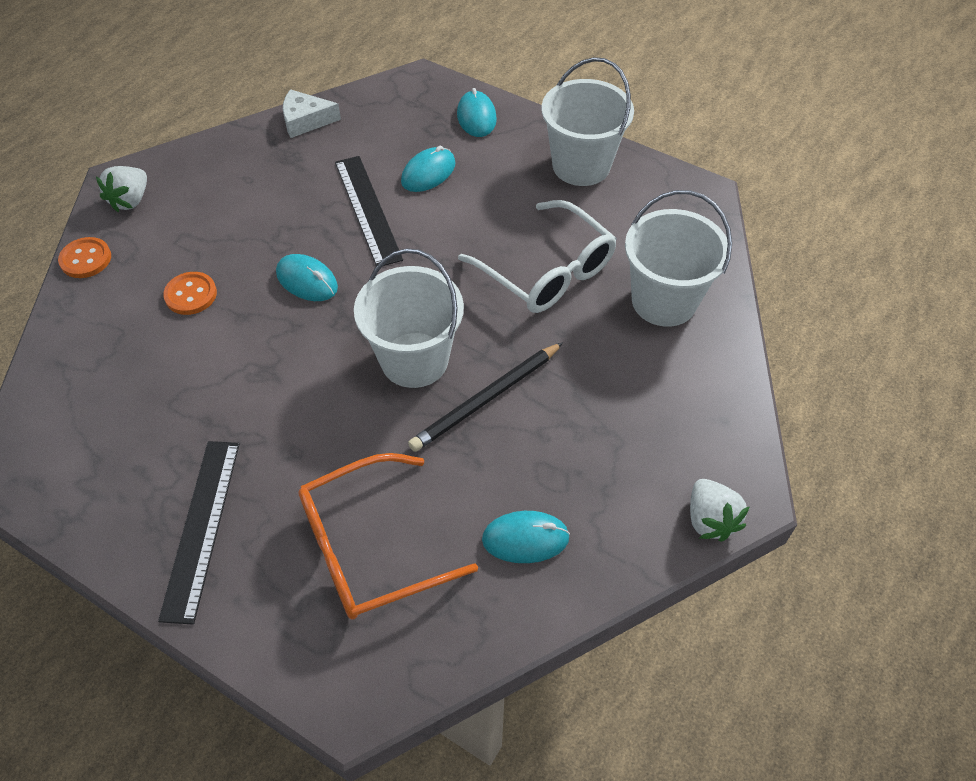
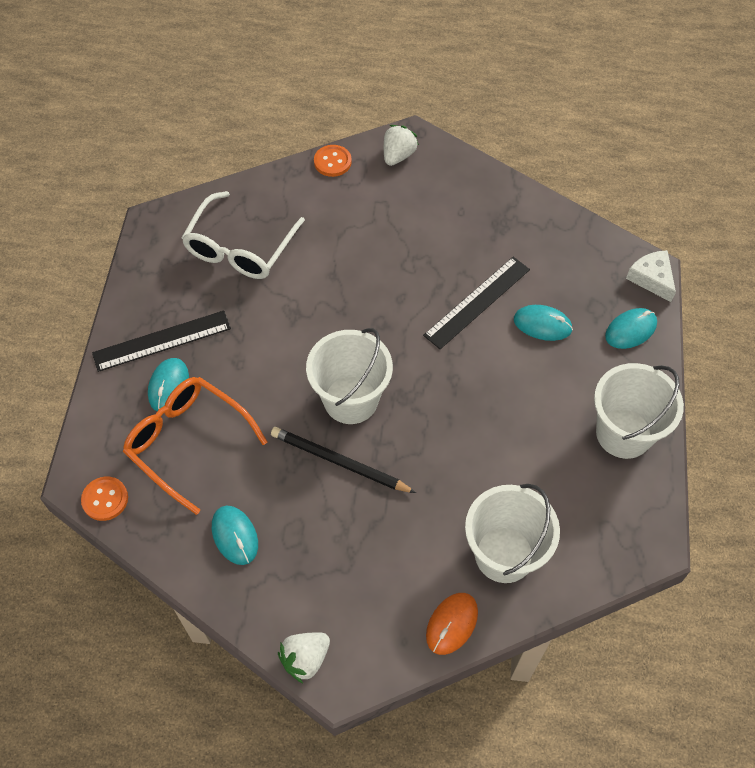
camera: 65 degrees right, 5 degrees up
(130, 200) = (398, 155): white strawberry -> white strawberry turned 120 degrees clockwise
(191, 295) = (335, 236): orange button -> orange button (105, 499)
(305, 120) = (546, 215): white cheese -> white cheese (652, 278)
(307, 280) = (386, 298): turquoise mouse -> turquoise mouse (168, 386)
(547, 271) = (486, 454): white glasses -> white glasses (240, 248)
(721, 372) = (451, 624): none -> orange mouse

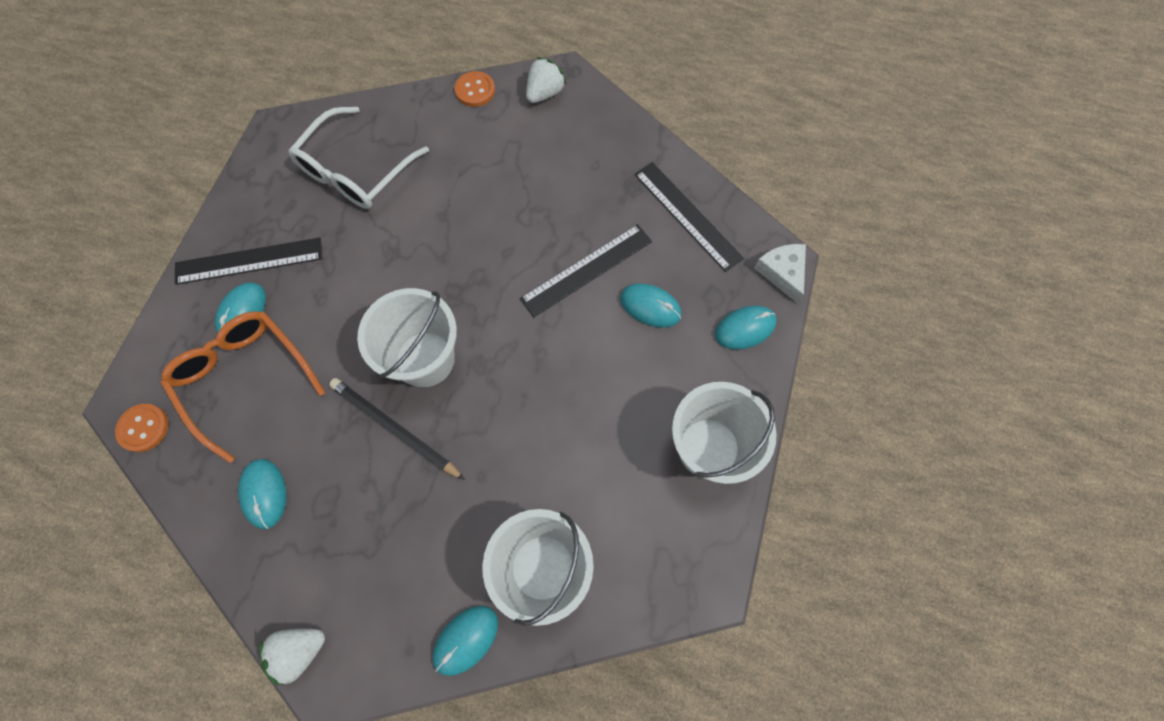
camera: 10 degrees right, 10 degrees up
(451, 624) = (465, 640): orange mouse -> turquoise mouse
(556, 243) = (687, 215): none -> black ruler

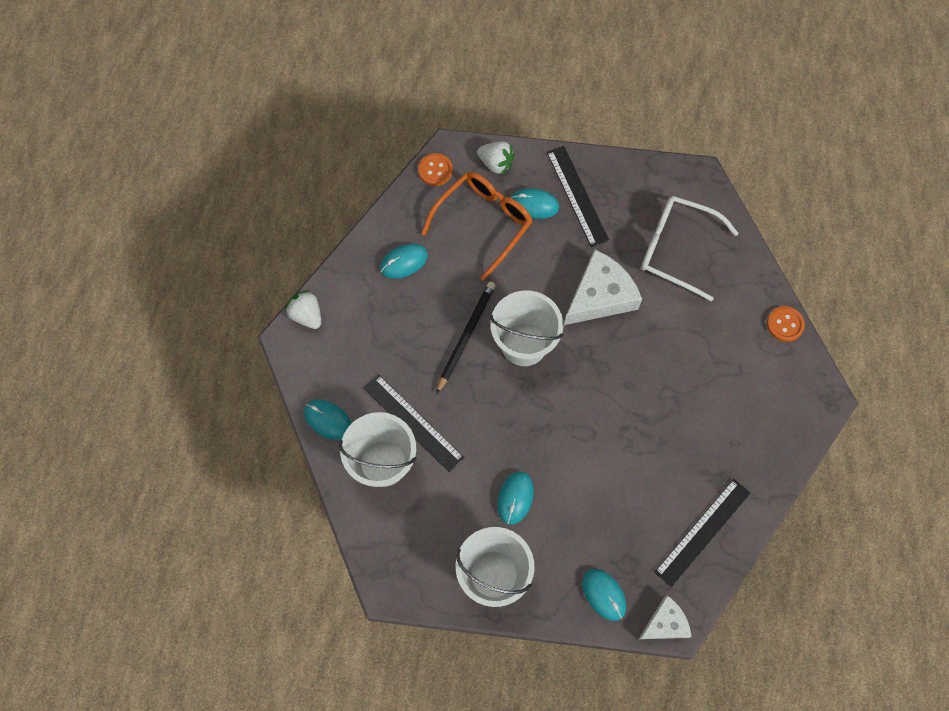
camera: 80 degrees right, 0 degrees up
(388, 261) = (600, 296): none -> white cheese
(545, 93) = (799, 385): white strawberry -> white strawberry (496, 163)
(587, 270) = (628, 453): black ruler -> black ruler (413, 423)
(650, 306) = (606, 511): turquoise mouse -> turquoise mouse (515, 498)

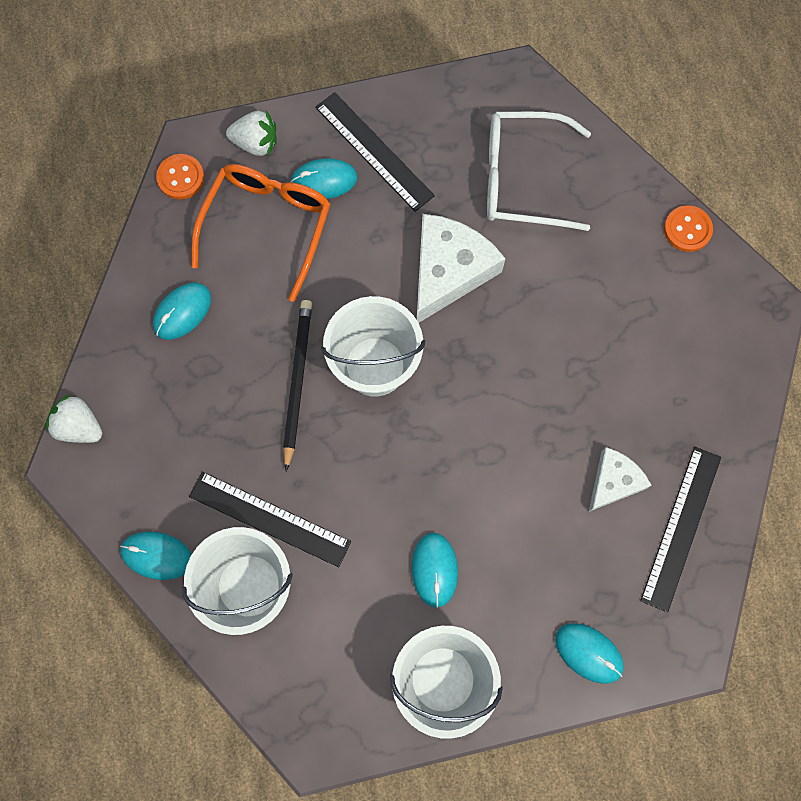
camera: 20 degrees left, 5 degrees up
(665, 623) = (676, 661): white cheese -> white cheese (613, 481)

